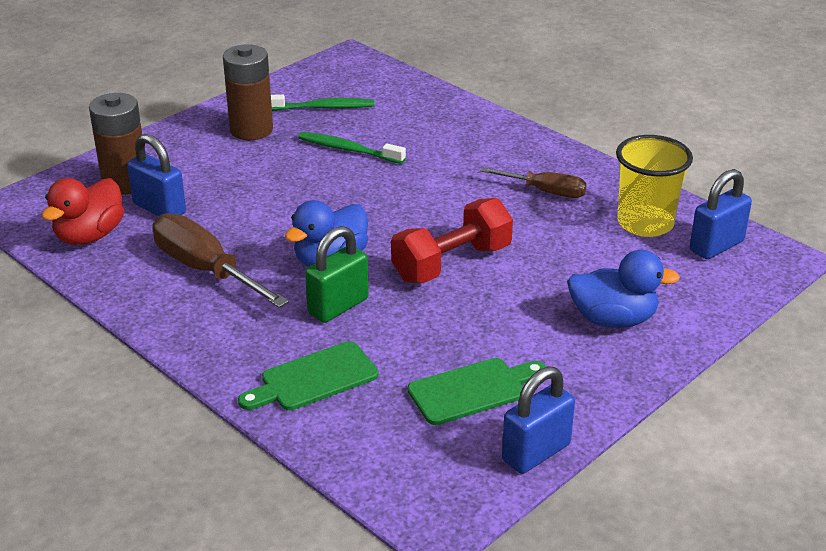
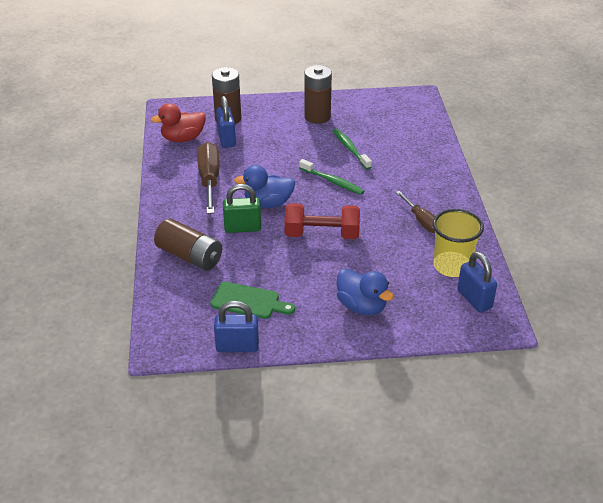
camera: 40 degrees right, 5 degrees up
(314, 379) = (190, 256): green cutting board -> brown battery
(322, 108) = (367, 119): green toothbrush -> green toothbrush (332, 181)
(716, 246) = (474, 299): blue padlock -> blue padlock turned 60 degrees clockwise

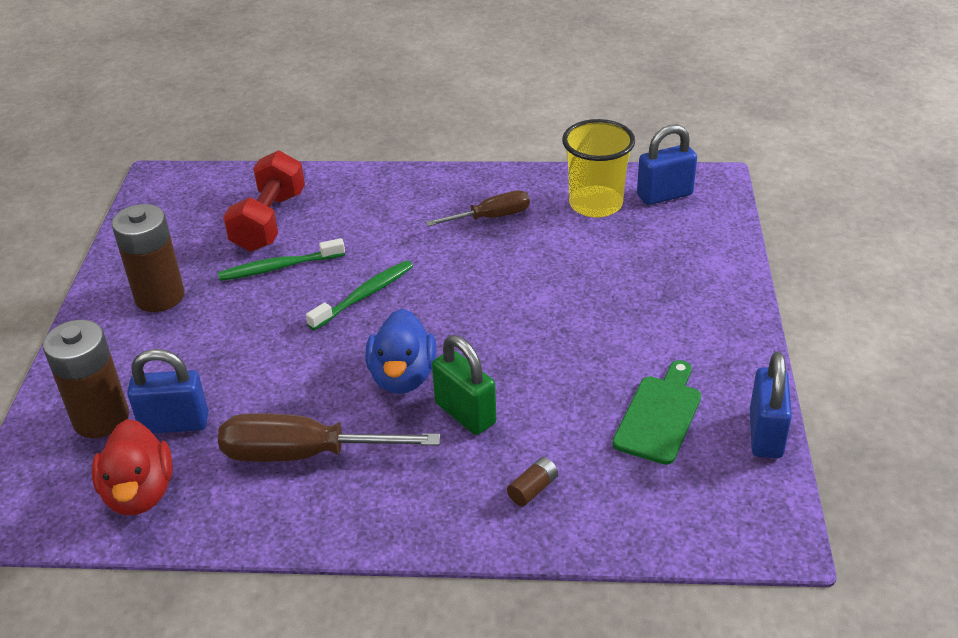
camera: 80 degrees left, 0 degrees up
(190, 256) = (533, 489): brown battery -> brown battery, size x0.42
(242, 228) = (465, 413): green padlock -> green padlock turned 45 degrees counterclockwise
(322, 234) = (502, 320): red dumbbell -> red dumbbell (269, 221)
(362, 306) = (675, 294): blue duck -> none

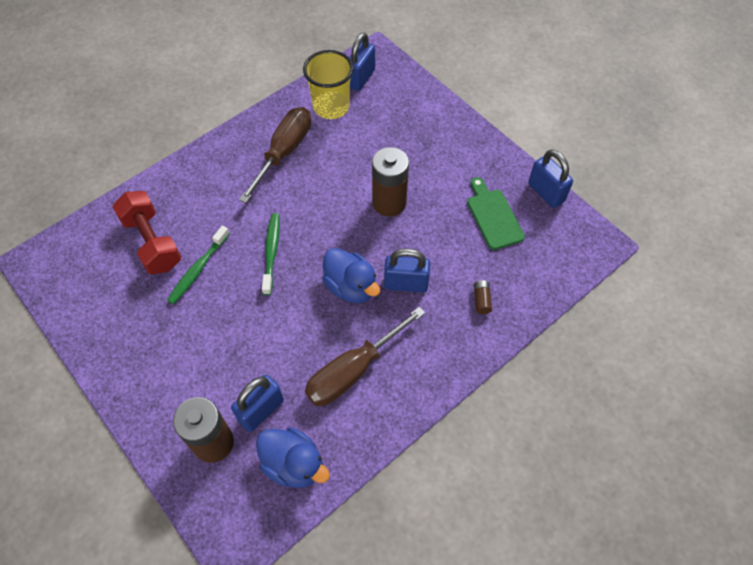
camera: 45 degrees left, 20 degrees up
(140, 493) = (294, 464): red duck -> blue duck
(159, 296) = (146, 341): brown battery -> brown battery (389, 203)
(465, 413) = (406, 284): green padlock -> blue padlock
(490, 217) = (284, 152): brown screwdriver -> brown screwdriver, size x1.62

